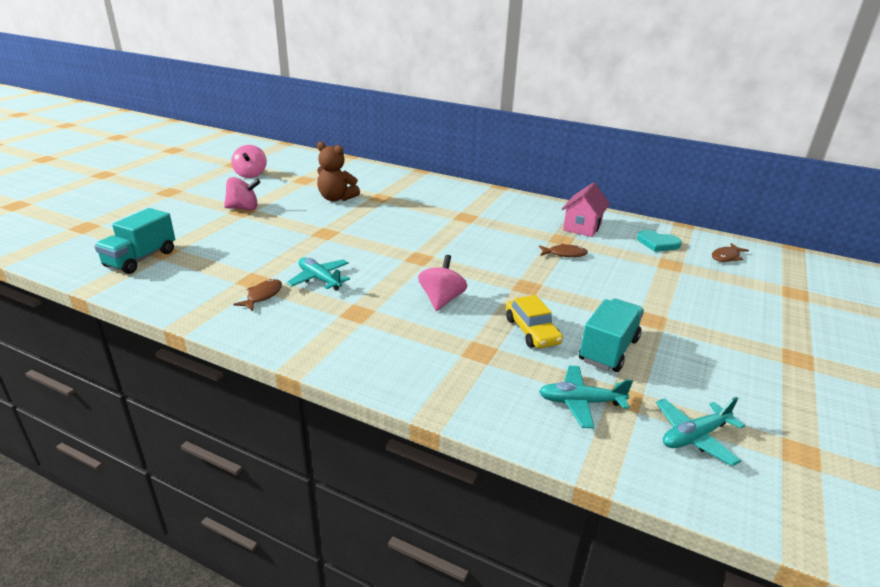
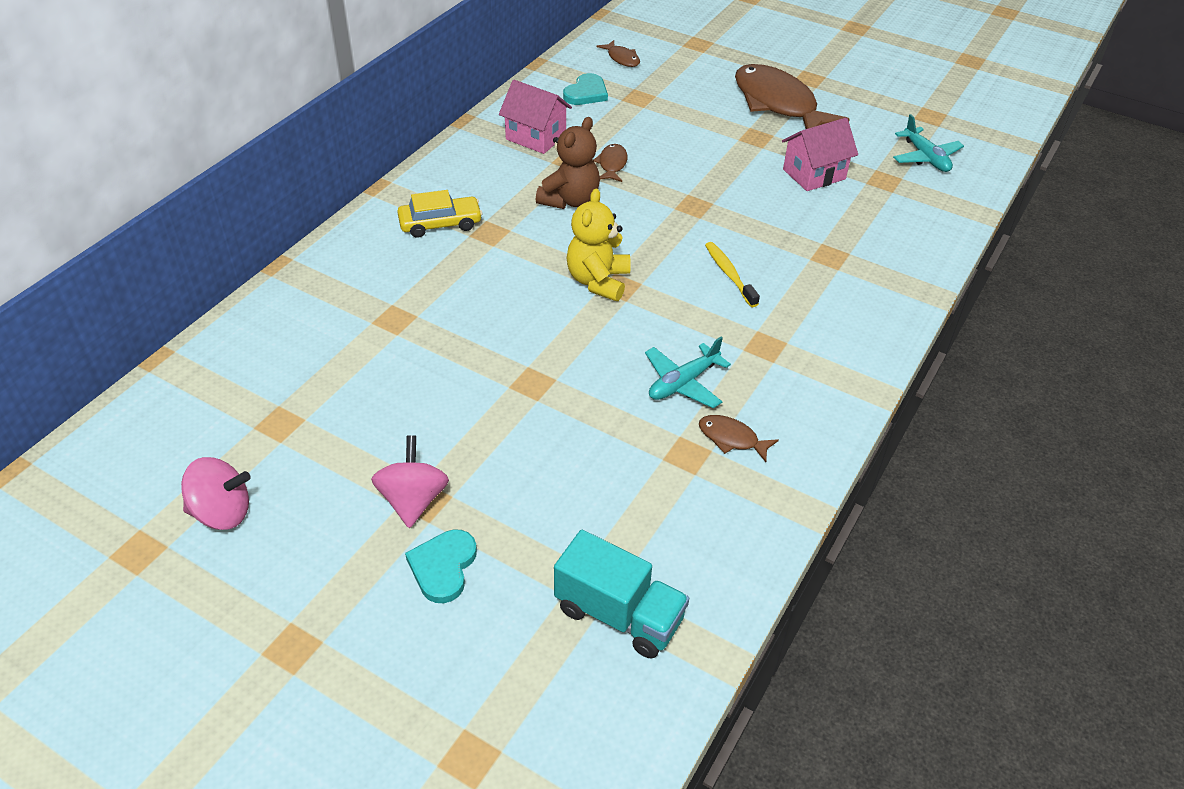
camera: 85 degrees left, 15 degrees up
(197, 217) = (443, 567): none -> turquoise heart
(336, 198) = (388, 373): brown teddy bear -> brown teddy bear (570, 200)
(423, 250) = (598, 281): none -> yellow teddy bear
(441, 300) = (729, 274): pink spinning top -> yellow toothbrush
(532, 331) = (787, 216): yellow car -> yellow car (440, 224)
(580, 402) = (897, 206): turquoise plane -> none
(608, 350) = (814, 174): turquoise truck -> pink house
(723, 335) = (778, 104): none -> brown fish

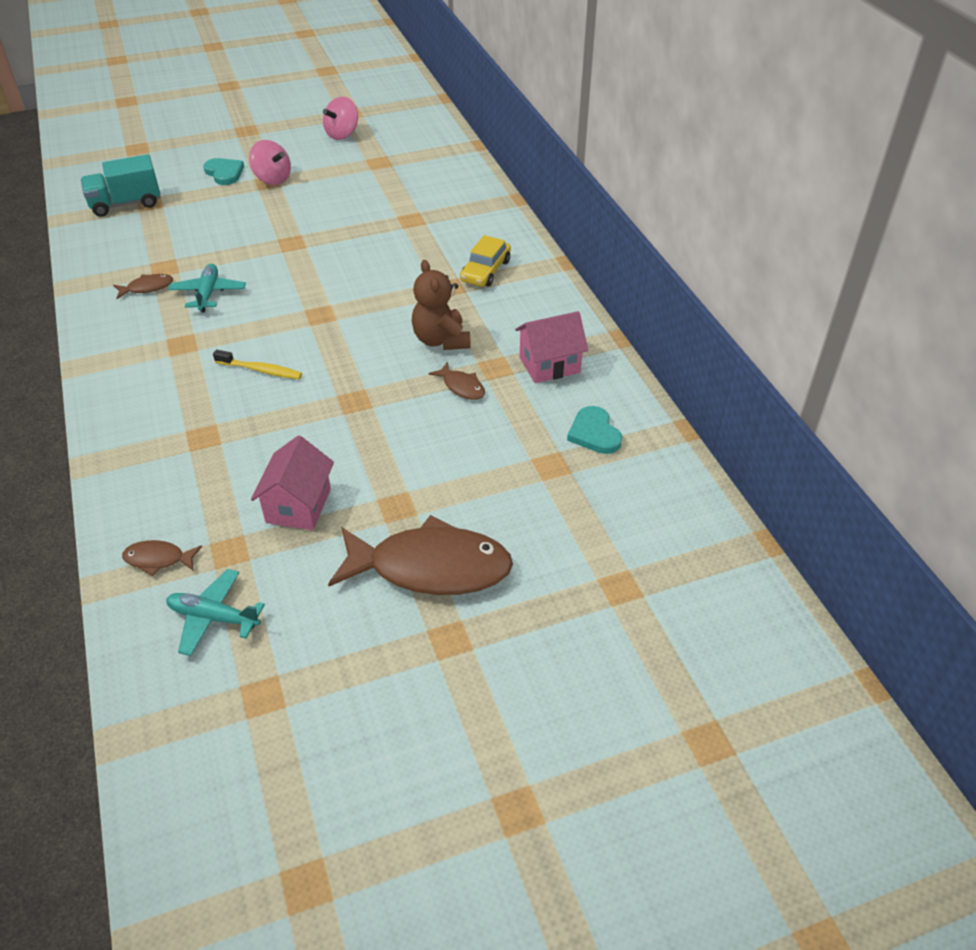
camera: 130 degrees right, 0 degrees up
(598, 281) = (338, 307): yellow teddy bear -> none
(622, 58) = (640, 498): brown fish -> brown fish (158, 559)

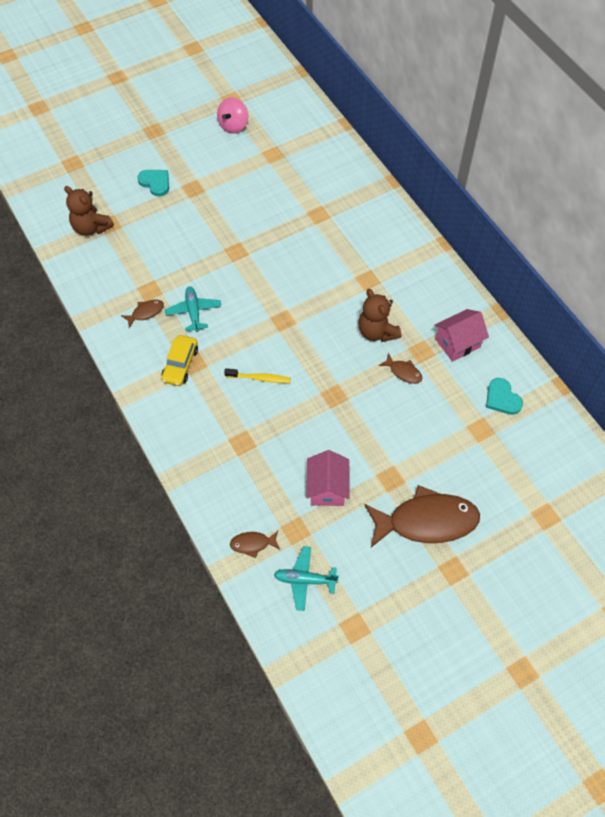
camera: 10 degrees left, 15 degrees up
(126, 204) = (91, 228): turquoise truck -> brown teddy bear
(272, 179) = (196, 184): pink spinning top -> none
(485, 271) = (389, 260): yellow car -> yellow car (180, 364)

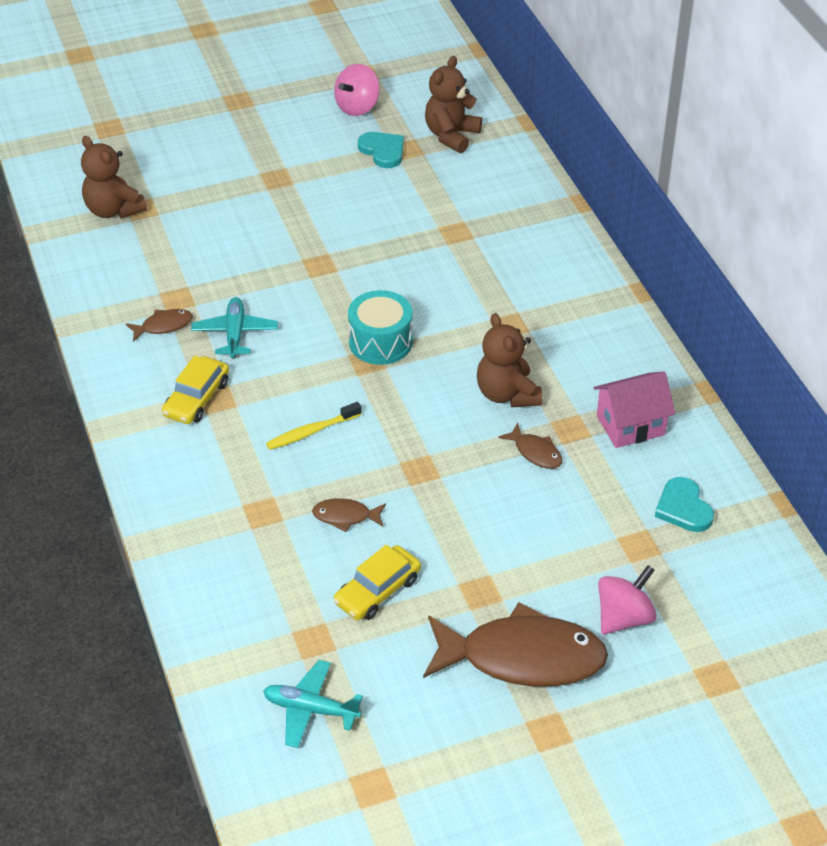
camera: 10 degrees right, 15 degrees down
(155, 183) = (223, 165): turquoise heart -> turquoise heart (383, 151)
(252, 544) = (242, 649): brown fish -> brown fish (345, 516)
(259, 378) = (311, 432): yellow toothbrush -> yellow toothbrush turned 135 degrees clockwise
(288, 304) = (380, 342): none -> turquoise drum
(299, 140) = (451, 135): none -> brown teddy bear
(327, 488) = (377, 591): pink house -> yellow car
(482, 482) = (624, 617): none -> pink spinning top

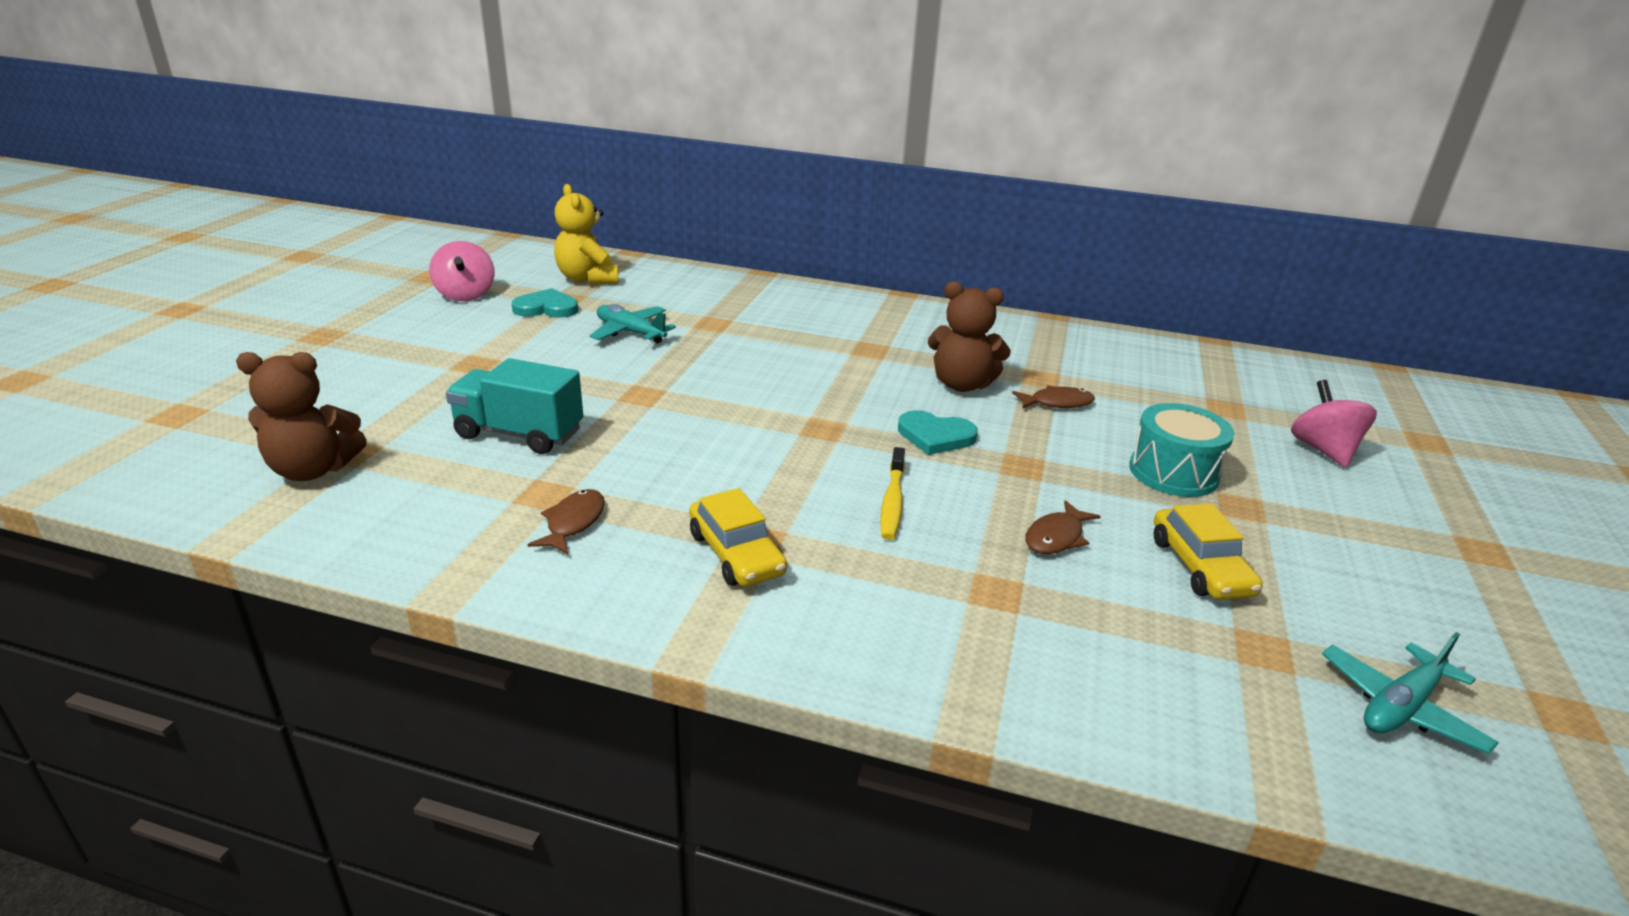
camera: 55 degrees left, 15 degrees down
(222, 250) = (519, 434): none -> turquoise truck
(235, 334) = (665, 482): turquoise plane -> turquoise plane (630, 332)
(380, 342) = (805, 410): turquoise drum -> turquoise drum (1173, 472)
(451, 135) = (588, 279): brown teddy bear -> yellow teddy bear
(523, 657) = (1359, 522): brown fish -> none
(630, 425) = (1064, 354): pink house -> none
(683, 508) = (1190, 374): turquoise heart -> turquoise heart (935, 436)

